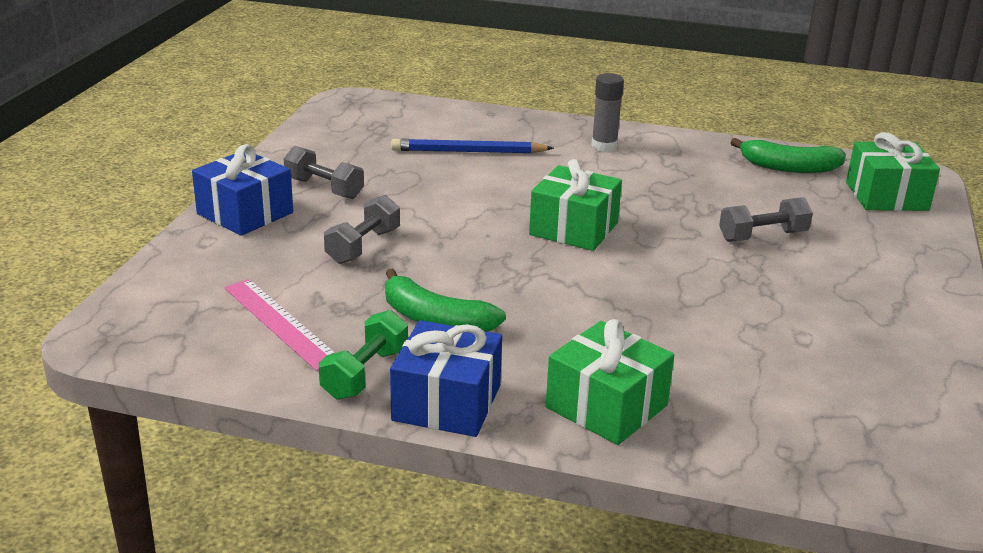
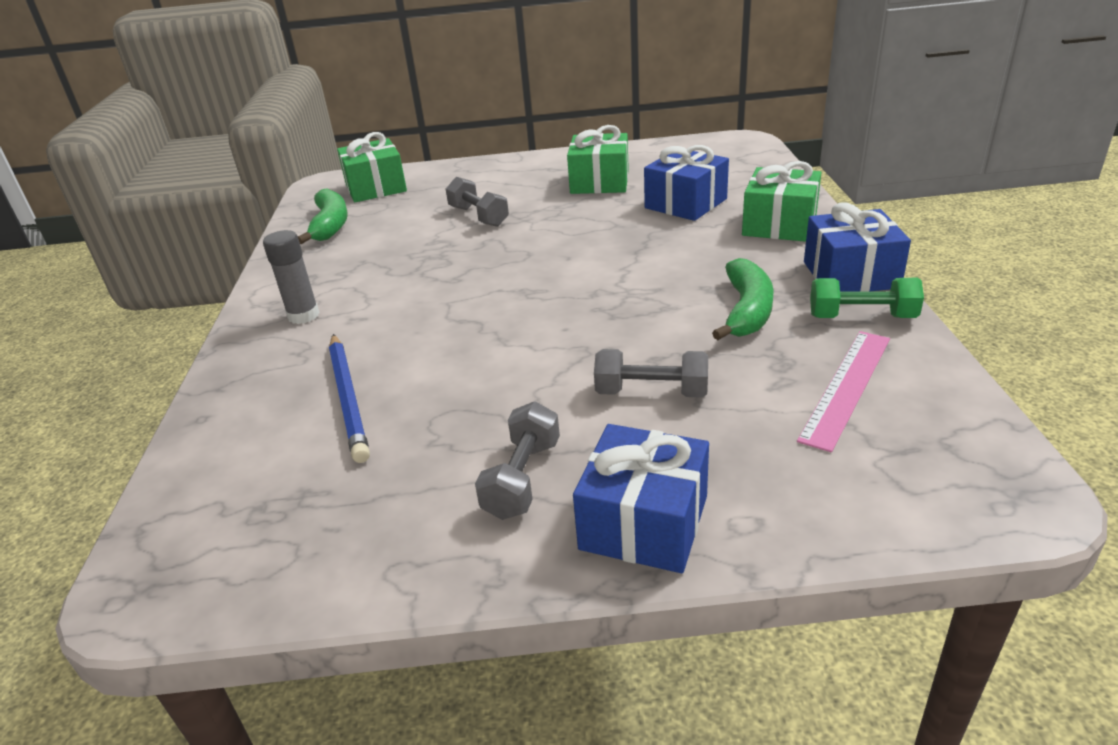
camera: 105 degrees left, 5 degrees up
(574, 229) = (520, 290): green gift -> green gift (599, 182)
(718, 363) = (685, 203): none -> blue gift

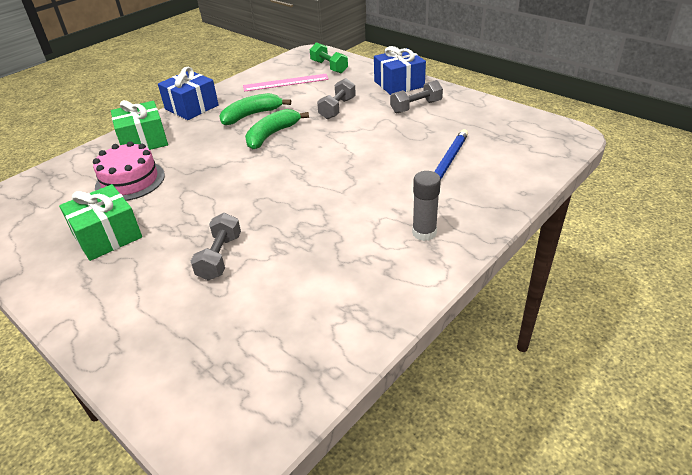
camera: 135 degrees left, 5 degrees up
(330, 225) = (312, 338): green banana -> green banana (272, 135)
(376, 187) = (207, 382): green gift -> none
(651, 392) = (337, 108): grey dumbbell -> grey dumbbell turned 60 degrees clockwise
(685, 203) = (130, 181): blue gift -> pink cake
(861, 317) = (230, 94): green dumbbell -> green dumbbell (329, 67)

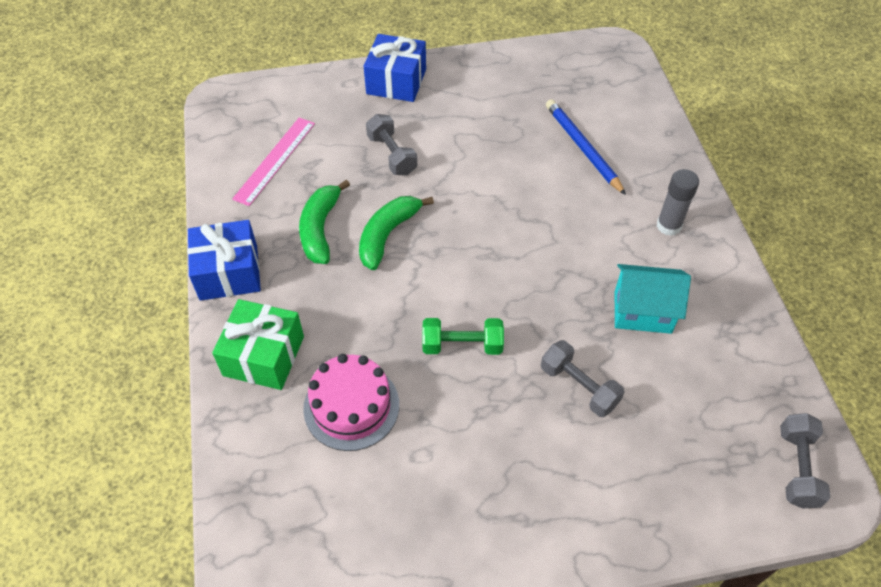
camera: 55 degrees left, 15 degrees up
(107, 236) = (452, 470): green gift -> none
(272, 135) = (387, 235): green banana -> green banana turned 45 degrees clockwise
(320, 257) = (642, 312): none -> turquoise house
(329, 67) = (284, 106): green dumbbell -> green dumbbell (462, 345)
(416, 107) = (459, 100): grey dumbbell -> grey dumbbell (797, 468)

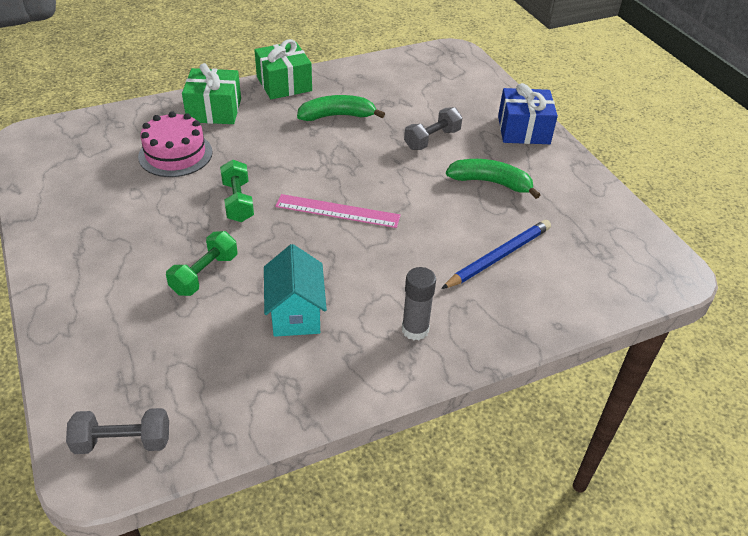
camera: 75 degrees right, 10 degrees down
(229, 272) = (284, 84): blue gift -> green gift
(275, 160) = (400, 85): pink ruler -> pink ruler (337, 211)
(387, 235) = (342, 149): green banana -> green banana (491, 182)
(579, 386) = (204, 274): grey dumbbell -> green dumbbell

